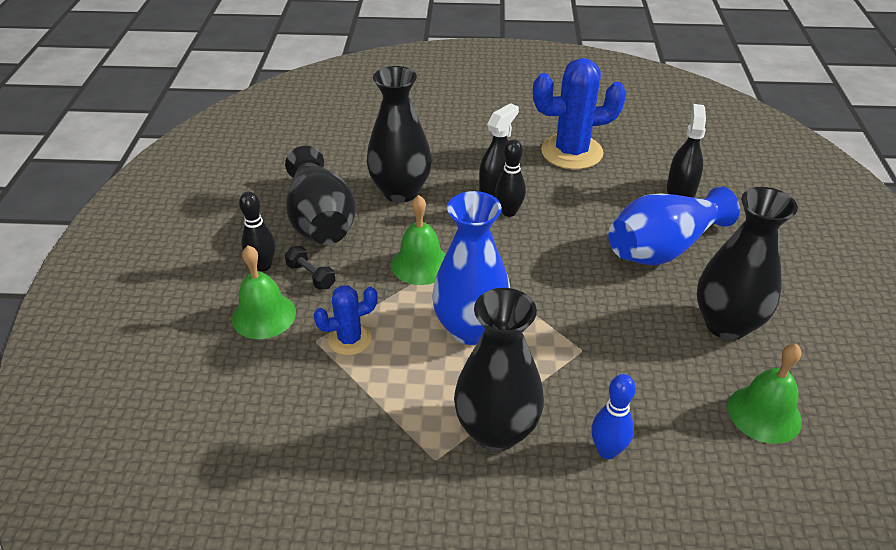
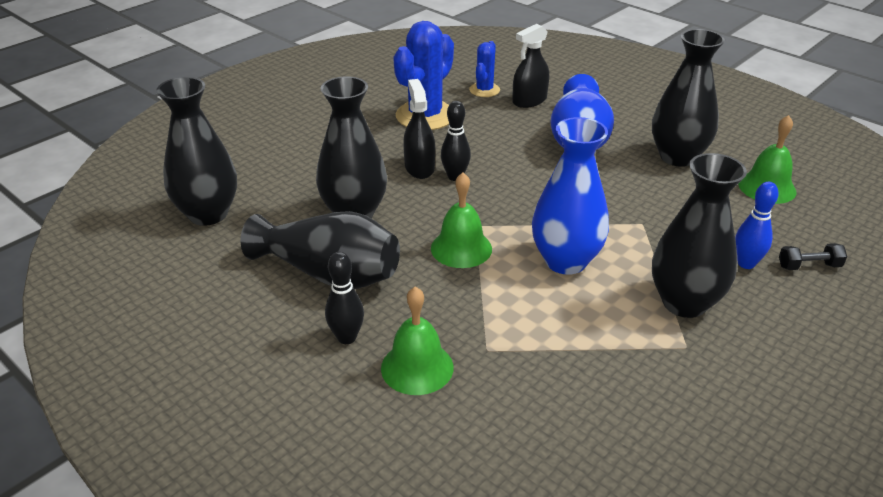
camera: 50 degrees left, 5 degrees down
(311, 276) = (399, 314): black dumbbell -> black dumbbell (809, 266)
(325, 135) = (208, 214): none -> black vase
(350, 339) = (507, 329): blue cactus -> blue cactus (484, 90)
(680, 190) = (529, 100): black spray bottle -> black spray bottle turned 90 degrees counterclockwise

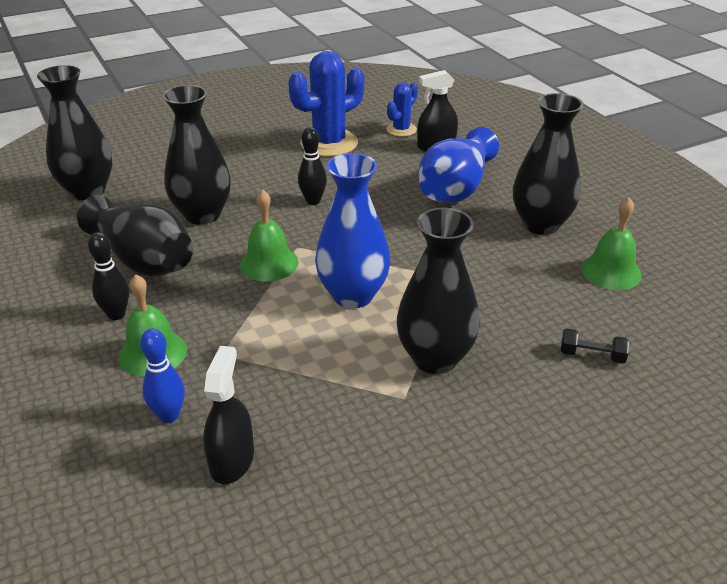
camera: 20 degrees right, 0 degrees up
(419, 168) = (288, 187): black spray bottle -> black spray bottle (232, 460)
(746, 263) = (527, 338): blue bowling pin -> blue bowling pin (169, 416)

